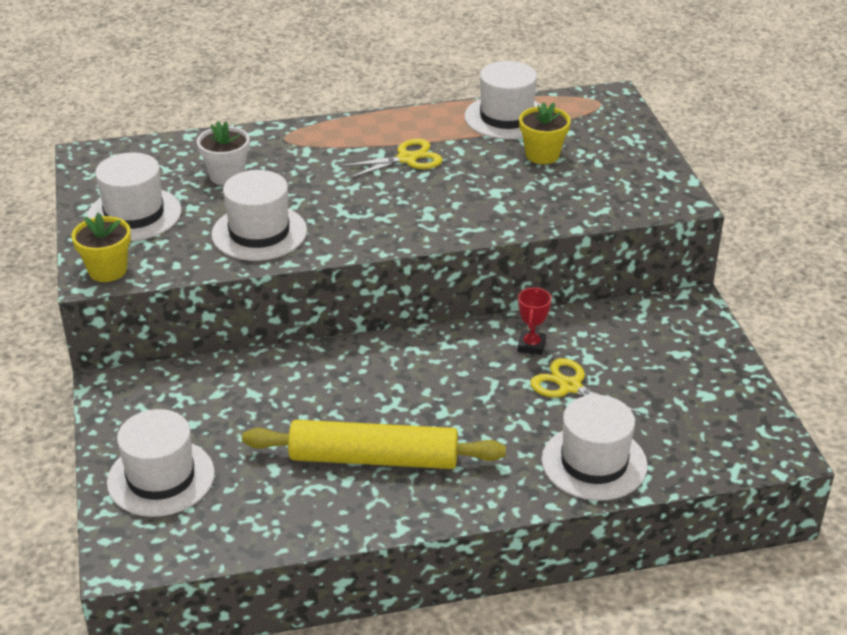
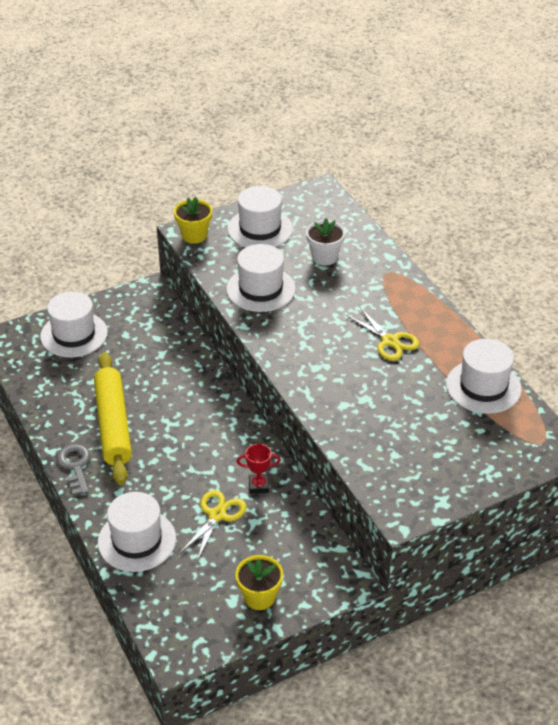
camera: 75 degrees right, 5 degrees up
(441, 507) = (75, 466): none -> grey key
(542, 155) = (433, 418): yellow flower pot -> yellow flower pot (259, 597)

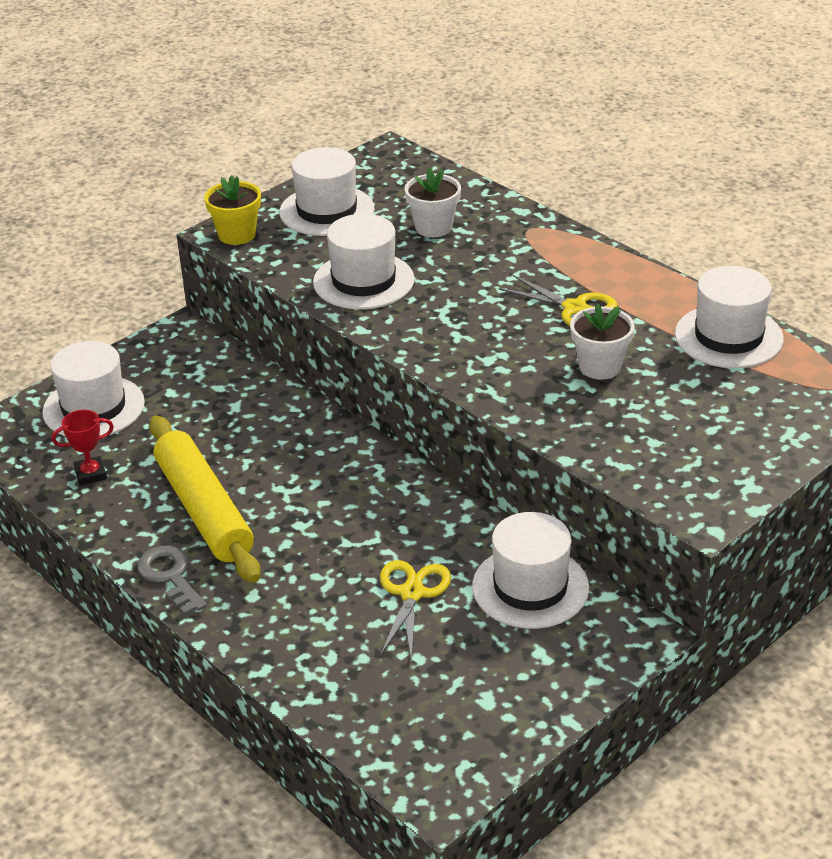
camera: 15 degrees left, 5 degrees down
(137, 540) = (308, 653): white hat -> white hat (530, 587)
(259, 485) = (454, 542): red trophy -> red trophy (91, 474)
(259, 597) = (524, 686): yellow flower pot -> none
(386, 390) = (600, 367): none -> white flower pot

